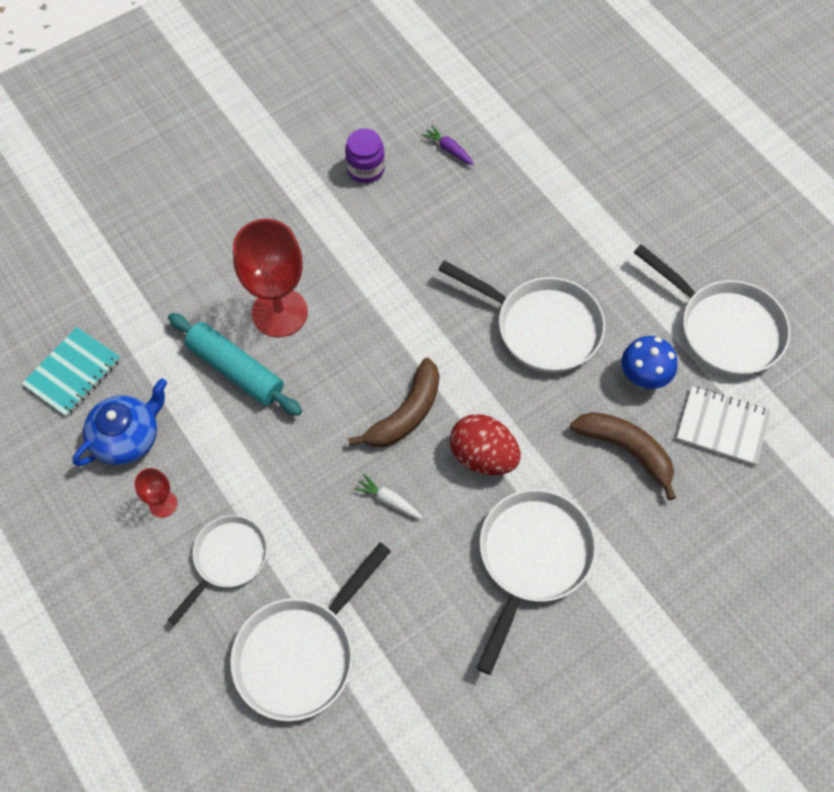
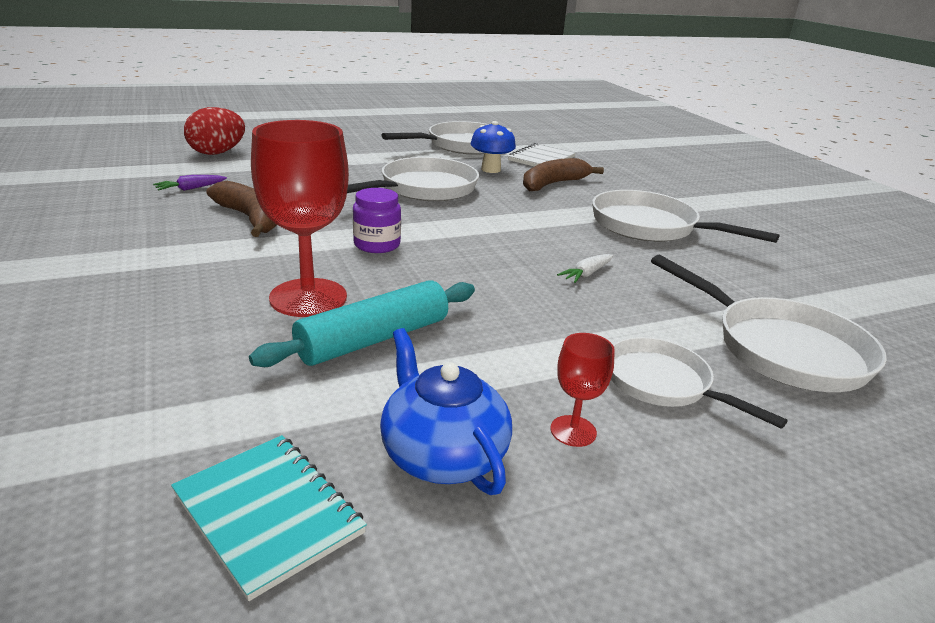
camera: 80 degrees left, 35 degrees down
(365, 169) = (160, 224): purple jar -> purple jar (377, 245)
(406, 414) = (487, 251): brown banana -> brown banana (250, 218)
(483, 456) = (546, 228): red egg -> red egg (217, 153)

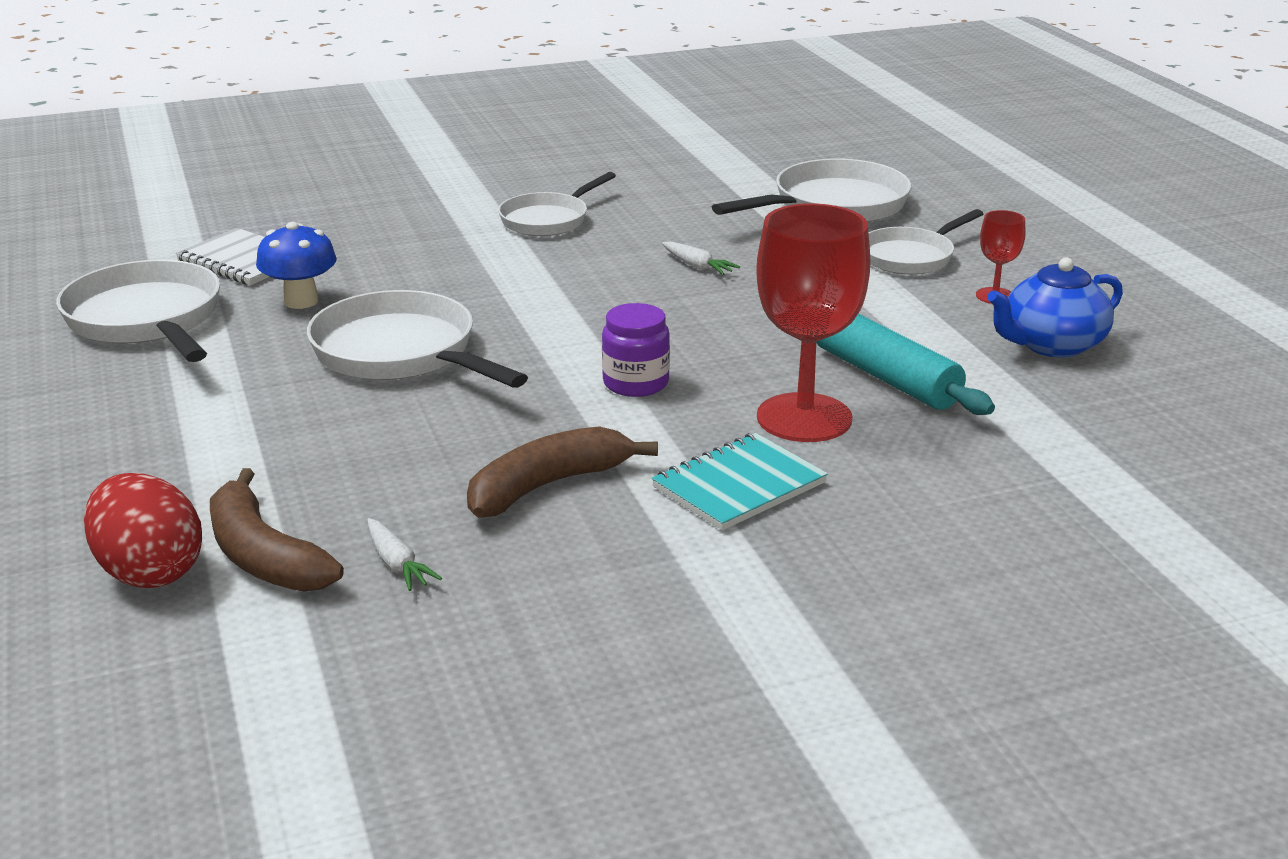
camera: 85 degrees left, 0 degrees up
(190, 189) = (397, 564): purple carrot -> white carrot
(268, 513) = (1152, 406): turquoise notebook -> turquoise notebook (739, 485)
(553, 184) = (378, 261): brown banana -> brown banana (263, 556)
(650, 227) = (548, 220): white pan -> white pan, size x0.64

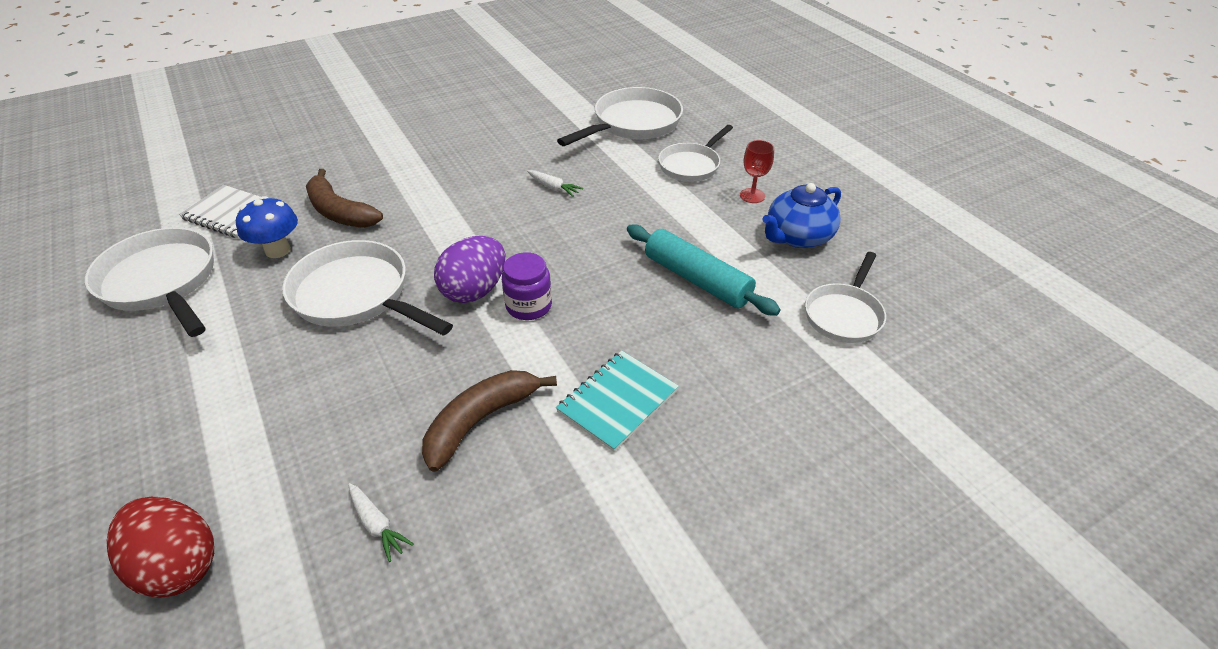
camera: 10 degrees left, 15 degrees up
(263, 556) = (270, 531): brown banana -> brown banana (339, 212)
(548, 220) = (446, 154): white pan -> white pan (844, 314)
(563, 362) = (474, 291): none -> purple egg
(804, 418) = (650, 326): red goblet -> none

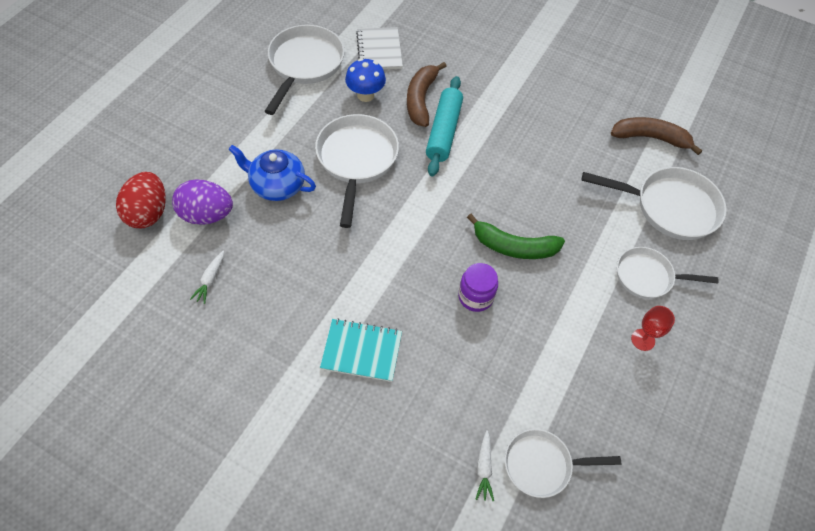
camera: 55 degrees right, 15 degrees up
(474, 291) = (403, 217): purple egg -> purple egg (206, 215)
(480, 421) = (302, 285): brown banana -> brown banana (650, 138)
(529, 306) = (410, 255): purple jar -> purple jar (475, 296)
(553, 188) = (541, 200): white carrot -> white carrot (484, 468)
(588, 227) = (514, 247): none -> green banana
(697, 280) = (508, 345): turquoise rolling pin -> turquoise rolling pin (443, 131)
(797, 237) = (614, 396): blue teapot -> blue teapot (277, 185)

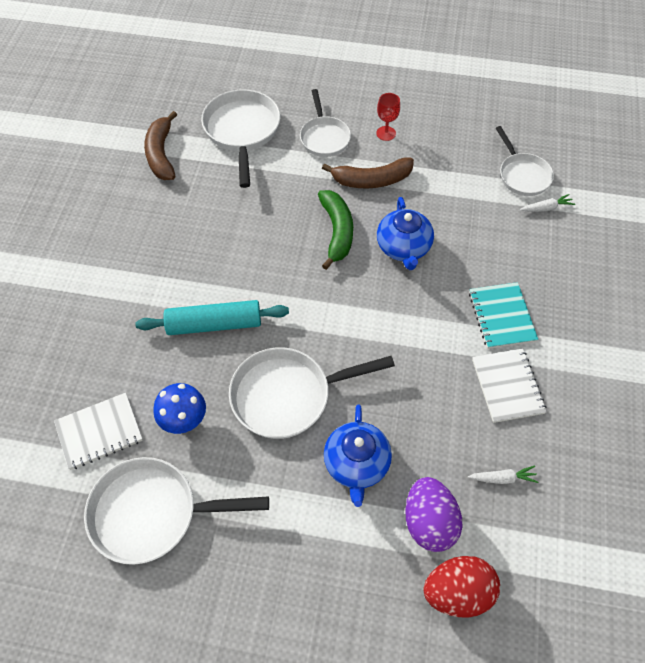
camera: 105 degrees left, 0 degrees up
(288, 321) = (507, 386): none -> white notebook
(421, 99) = (172, 360): brown banana -> brown banana (372, 180)
(475, 296) = (403, 247): purple jar -> blue teapot

